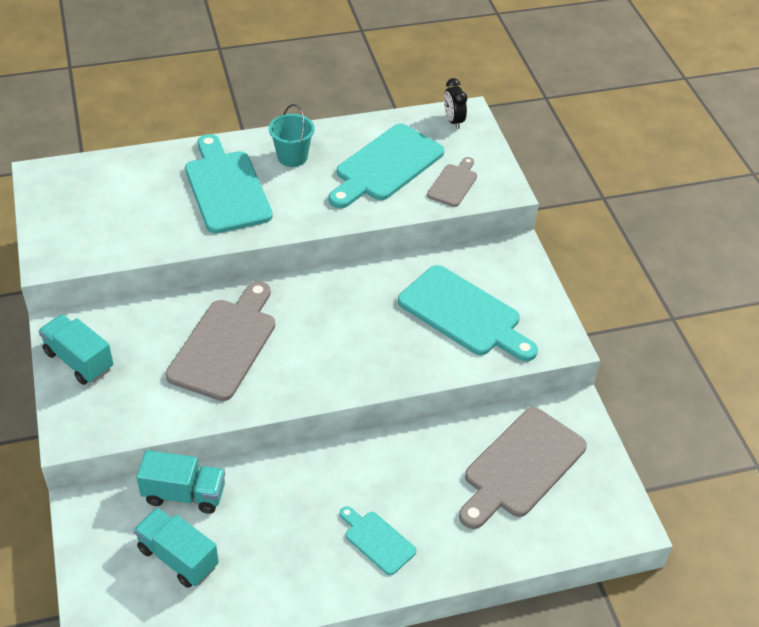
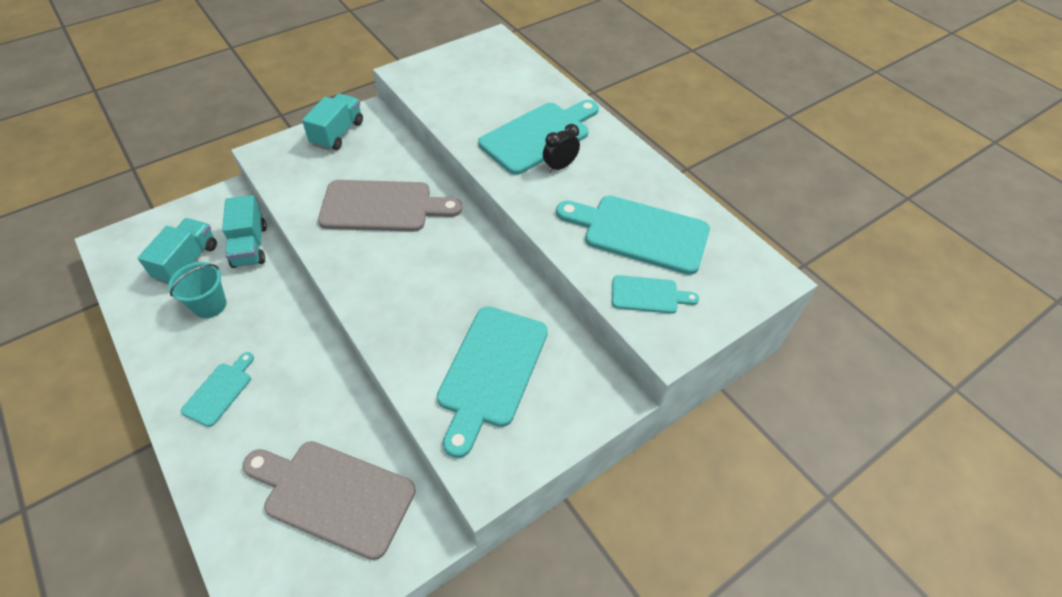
camera: 70 degrees right, 5 degrees up
(292, 157) = (607, 164): turquoise bucket -> turquoise bucket (210, 305)
(453, 121) = (751, 269): black clock -> black clock (560, 166)
(453, 183) = (648, 295): grey cutting board -> turquoise cutting board

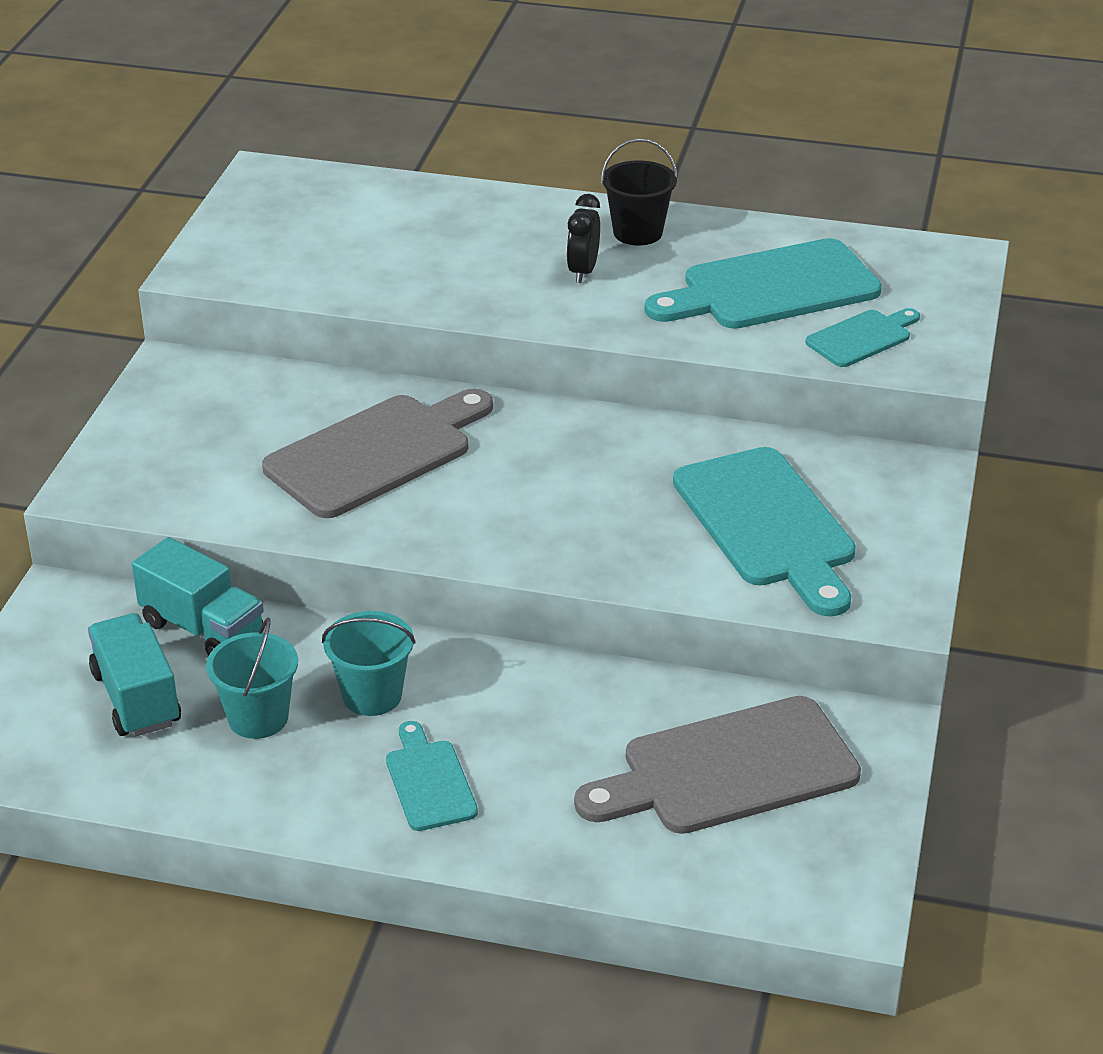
camera: 40 degrees left, 15 degrees down
(259, 327) = (372, 695): none -> turquoise bucket
(337, 133) = (165, 411): turquoise truck -> none
(539, 136) = (506, 253): turquoise cutting board -> none
(615, 160) = (637, 232): none -> black bucket

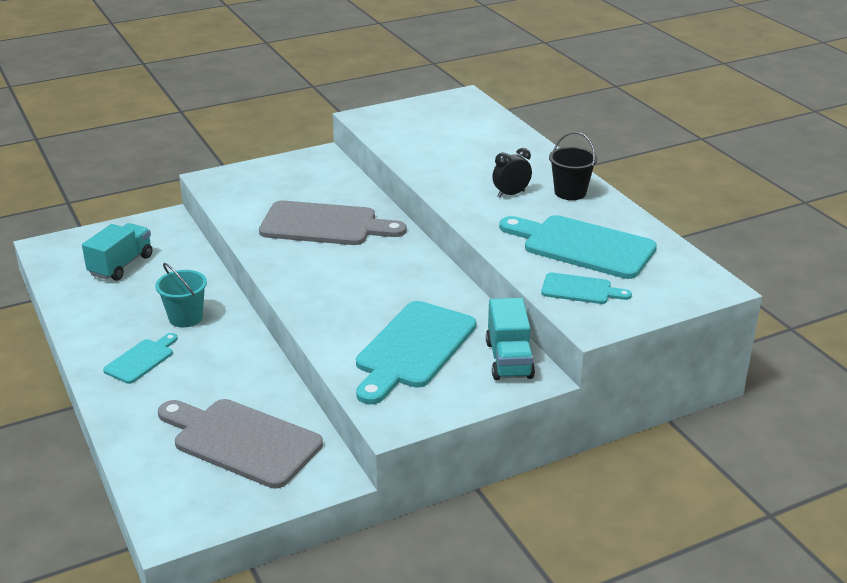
camera: 50 degrees right, 5 degrees down
(203, 629) = (184, 258): turquoise truck -> turquoise truck (509, 360)
(258, 718) = (139, 298): turquoise bucket -> none

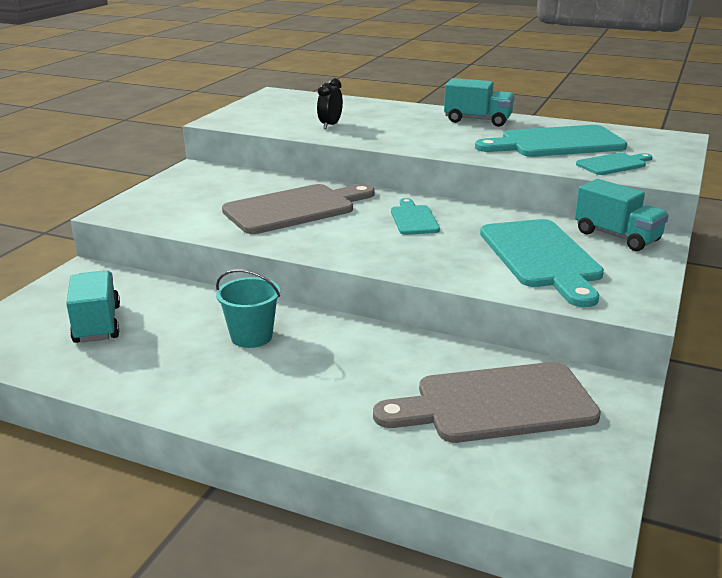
camera: 40 degrees left, 5 degrees down
(141, 359) = (271, 389): turquoise cutting board -> turquoise cutting board (413, 219)
(511, 194) = (441, 132): black clock -> black clock (330, 125)
(570, 192) = (478, 120): black bucket -> turquoise truck

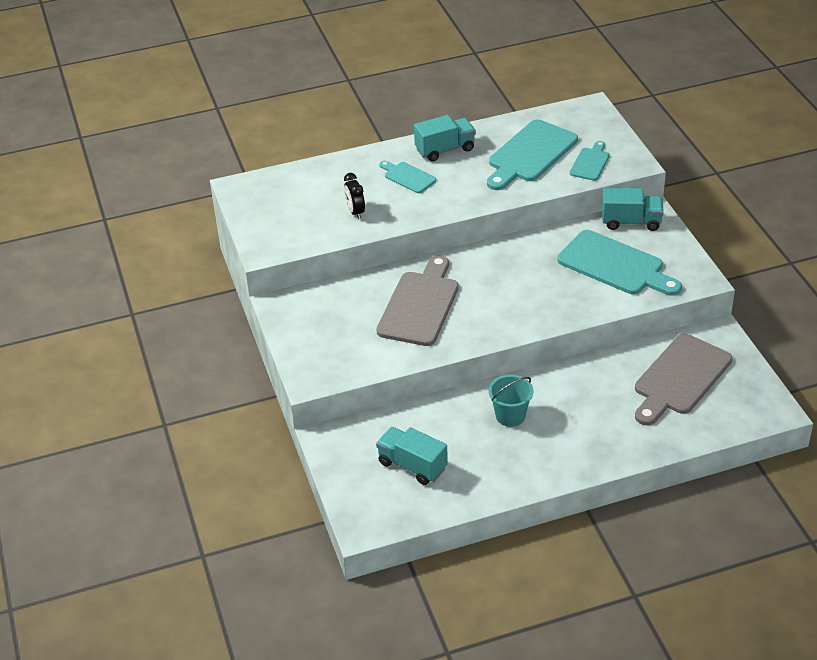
camera: 40 degrees left, 15 degrees up
(413, 219) = (504, 272): turquoise cutting board -> turquoise cutting board (408, 177)

